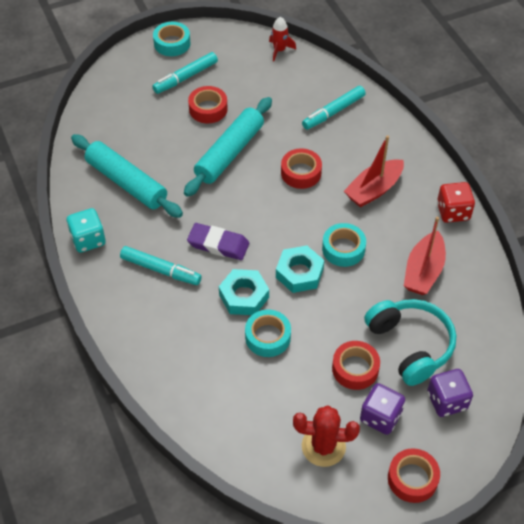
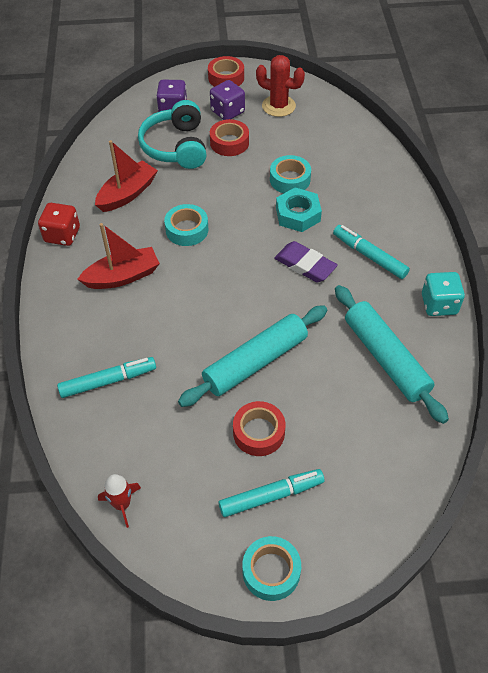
camera: 160 degrees left, 0 degrees up
(299, 273) = (238, 220): turquoise nut -> none
(301, 173) = (187, 315): red tape -> none

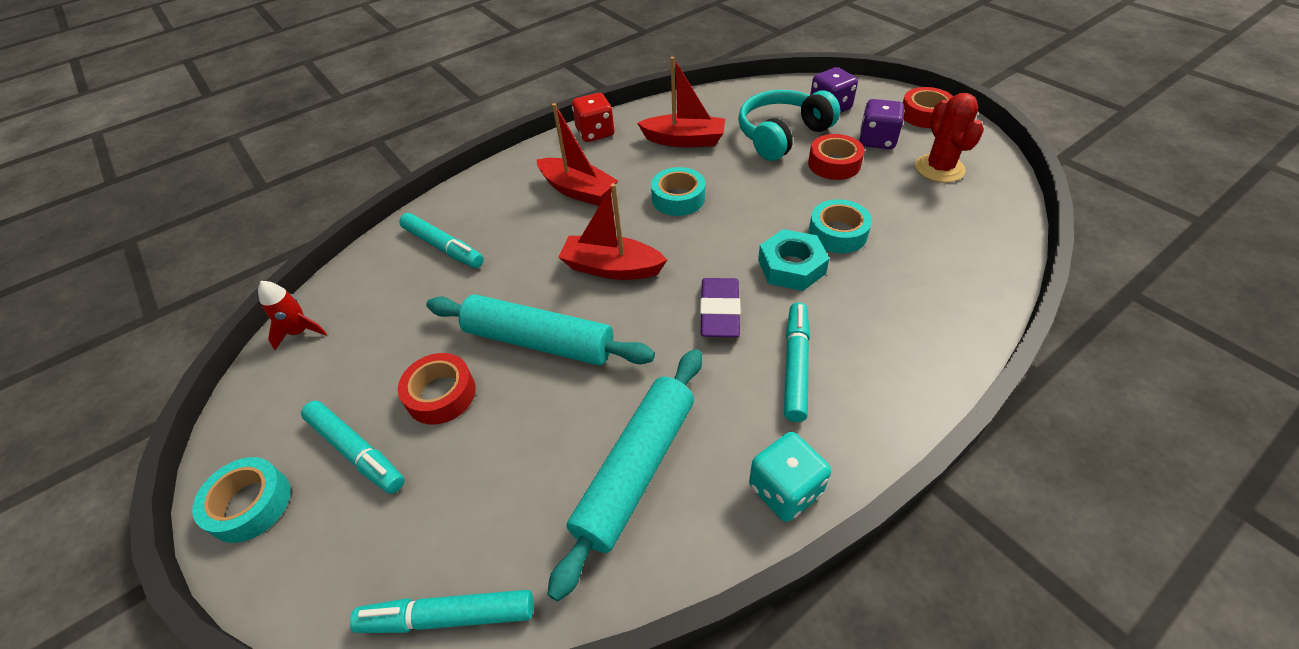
camera: 60 degrees right, 5 degrees down
(222, 296) = (611, 268): none -> red boat
(418, 481) = (448, 616): none -> turquoise marker

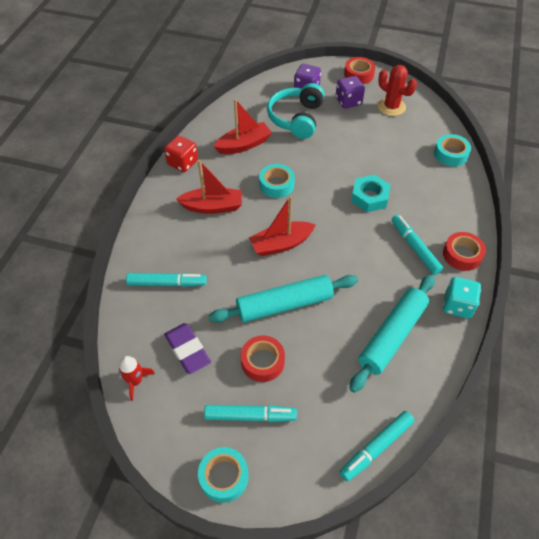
camera: 40 degrees left, 5 degrees up
(637, 470) = (392, 336): turquoise rolling pin -> turquoise rolling pin turned 45 degrees clockwise
(719, 312) = (358, 239): purple eraser -> purple eraser (187, 350)
(834, 164) = (339, 126): red tape -> red tape (462, 255)
(837, 233) = (375, 167): turquoise tape -> turquoise tape (450, 154)

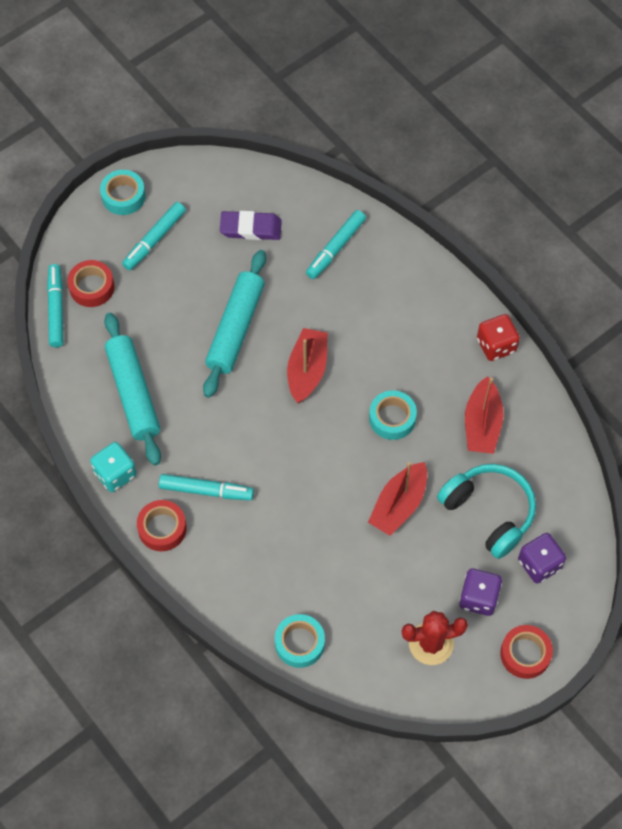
camera: 125 degrees right, 10 degrees up
(135, 381) = (251, 178): red rocket -> none
(212, 207) = (405, 338): red boat -> red boat (399, 505)
(262, 361) = (193, 276): red tape -> red tape (92, 287)
(369, 197) = (303, 499): turquoise nut -> none

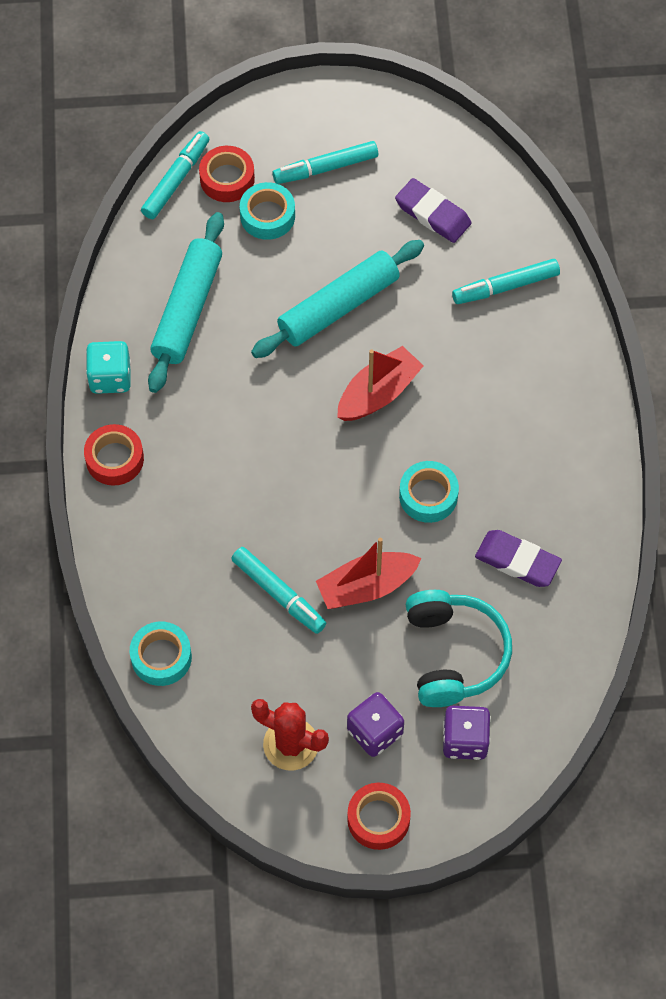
camera: 35 degrees right, 0 degrees up
(123, 196) = (328, 105): turquoise tape -> turquoise tape (267, 216)
(206, 490) = (185, 449): turquoise marker -> turquoise marker (278, 594)
(482, 424) = (517, 561): red boat -> purple eraser
(496, 345) = (597, 490): red dice -> none

